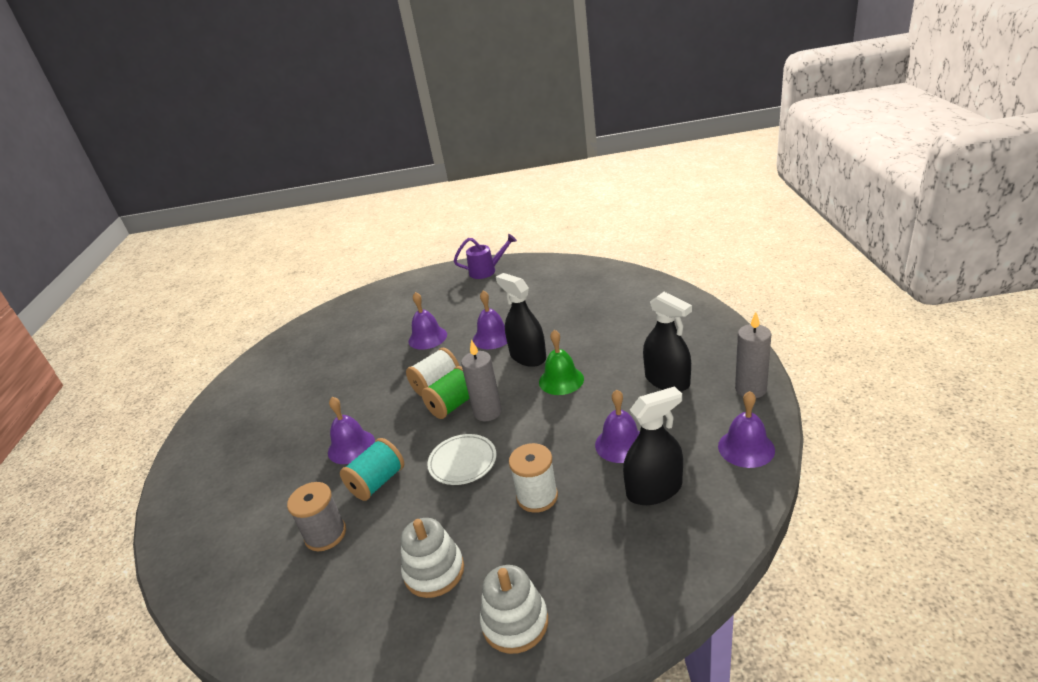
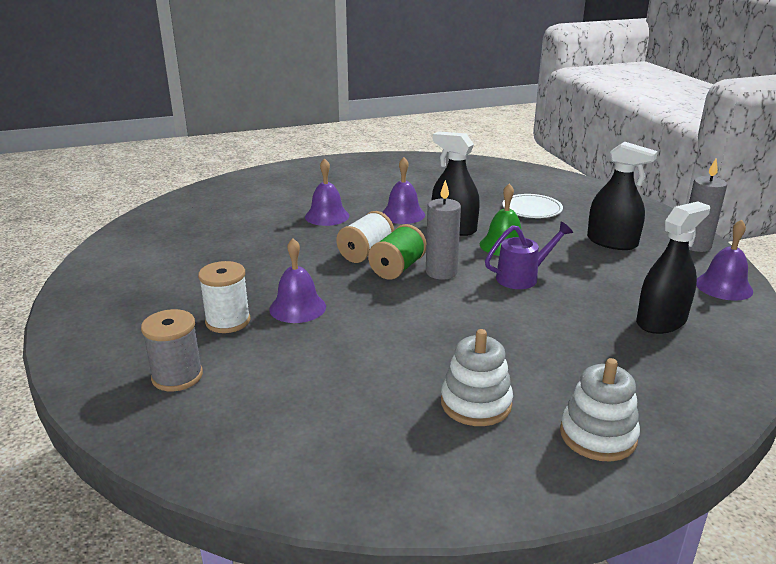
camera: 20 degrees left, 5 degrees down
(325, 534) = (319, 384): grey spool -> grey spool (177, 376)
(377, 482) = (352, 335): turquoise spool -> none
(462, 462) = (442, 312): white plate -> white plate (532, 209)
(486, 271) = (358, 164): purple watering can -> purple watering can (522, 277)
(537, 496) = (546, 335): white spool -> white spool (228, 321)
(621, 444) = (602, 290): purple bell -> none

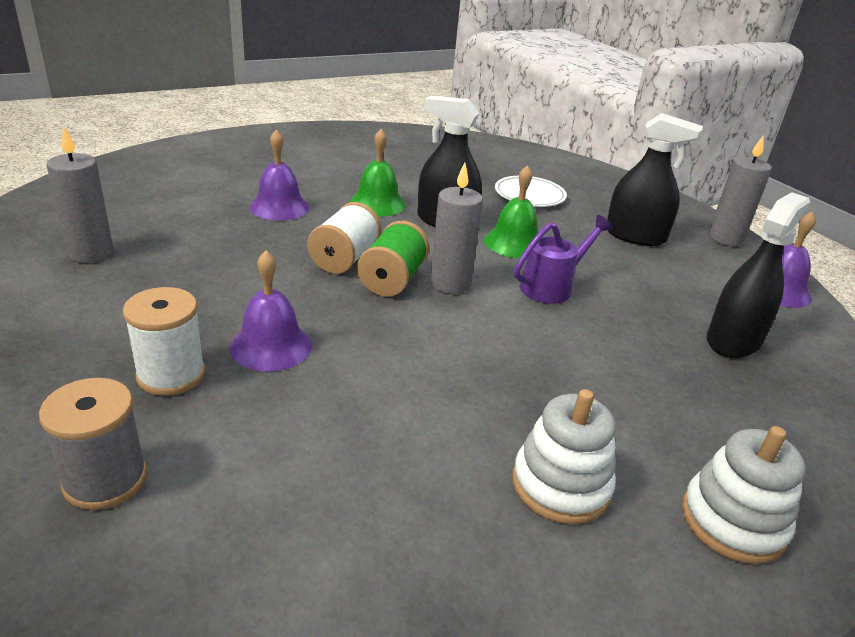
camera: 15 degrees left, 5 degrees up
(189, 245) = (91, 253): none -> grey candle
(403, 214) = (377, 203): purple bell -> green bell

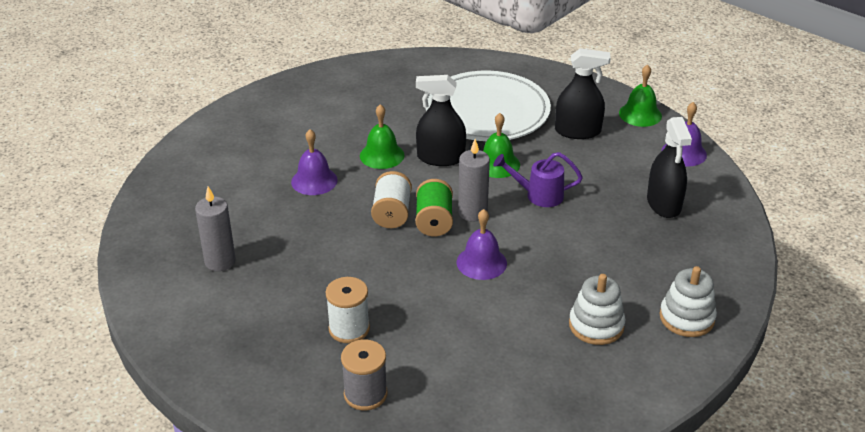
camera: 15 degrees left, 5 degrees up
(271, 346) = (392, 293): purple bell -> purple bell (481, 262)
(529, 195) = (487, 112): white plate -> white plate, size x2.15
(551, 287) = (539, 195): purple watering can -> purple watering can turned 120 degrees counterclockwise
(725, 238) = (640, 114): grey candle -> green bell
(733, 340) = (664, 204): black spray bottle -> black spray bottle turned 150 degrees clockwise

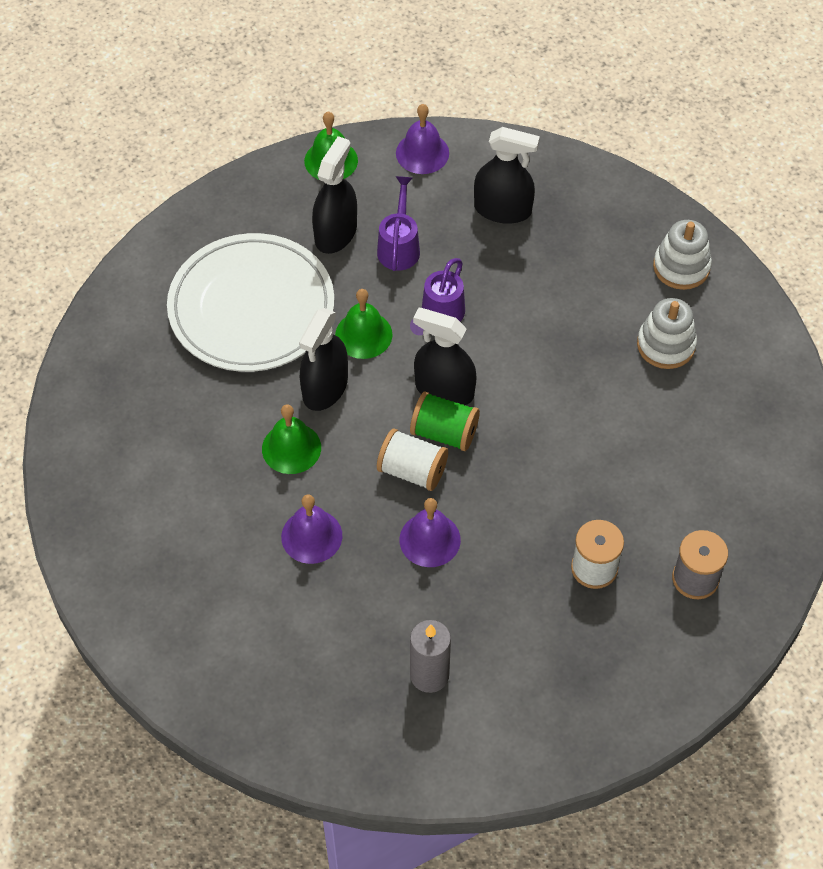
camera: 70 degrees left, 20 degrees up
(472, 212) = (444, 390): grey candle -> black spray bottle
(481, 262) = (533, 410): purple bell -> purple bell (430, 539)
(588, 162) = (399, 246): none -> purple watering can

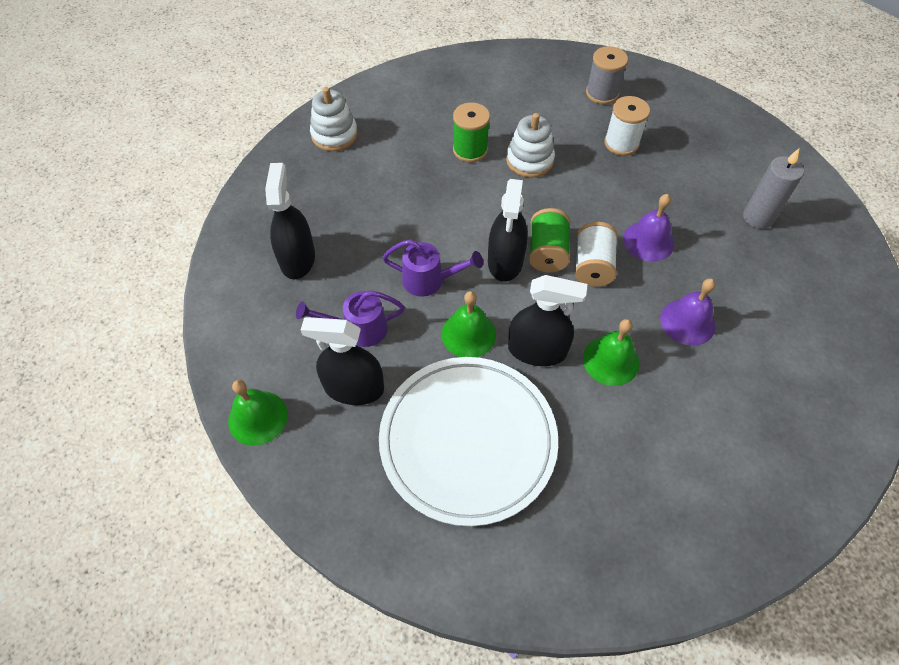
camera: 105 degrees left, 0 degrees up
(422, 153) = (236, 336): purple bell -> none
(623, 397) = (470, 150): none -> green spool
(666, 345) = (413, 133): white stacking toy -> white stacking toy (529, 160)

